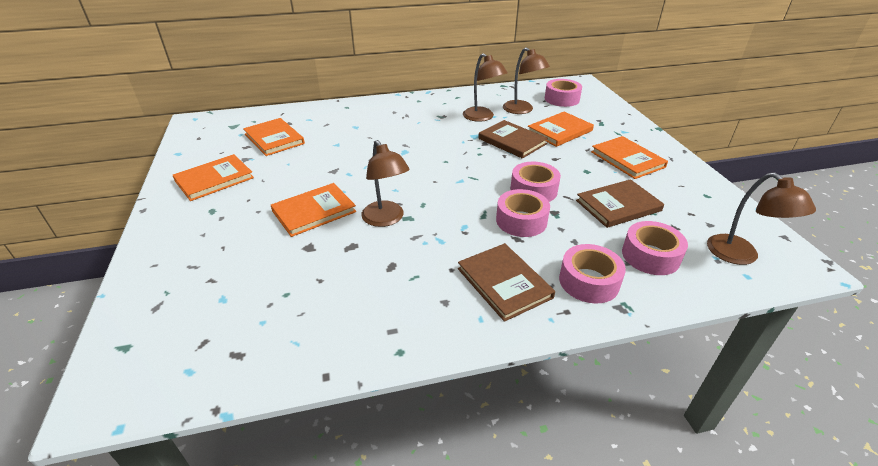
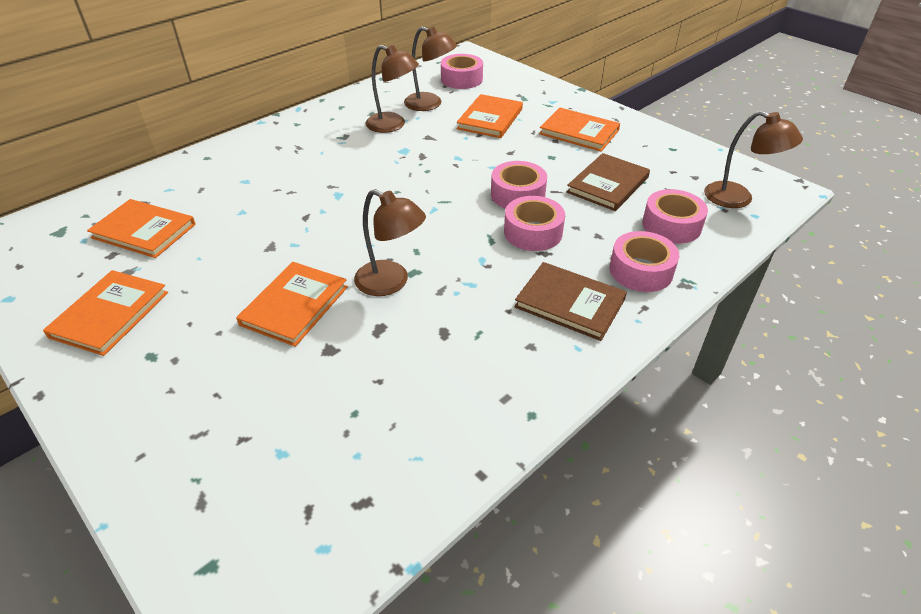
camera: 30 degrees left, 5 degrees up
(512, 141) = (450, 145): brown book -> none

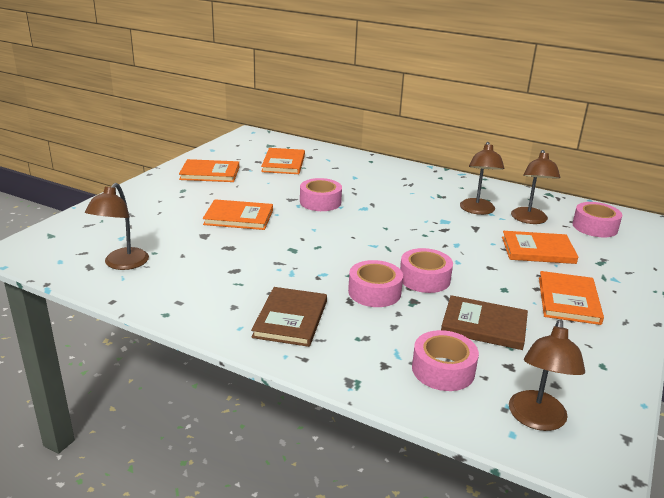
camera: 70 degrees right, 15 degrees down
(391, 283) = (276, 243): brown lamp -> brown lamp (122, 264)
(641, 270) = (355, 354): pink tape -> pink tape (320, 202)

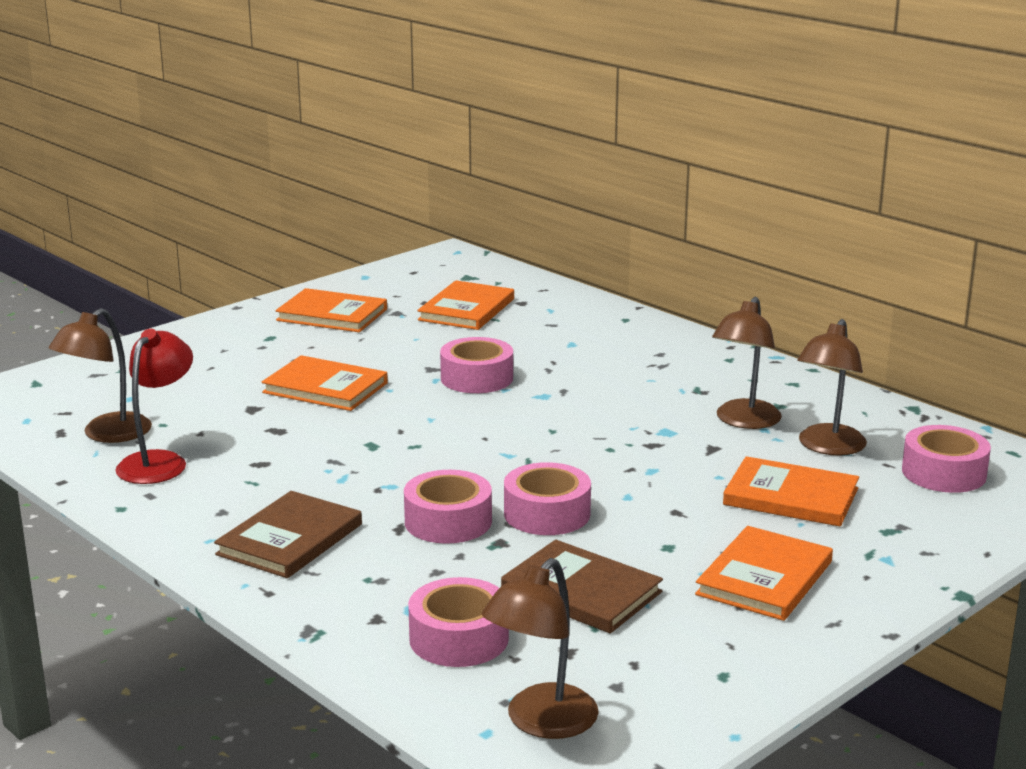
camera: 20 degrees right, 5 degrees down
(169, 278) = (159, 462): none -> red lamp

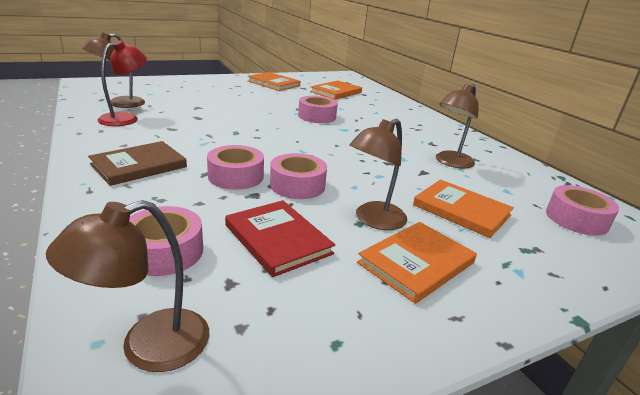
camera: 15 degrees right, 5 degrees up
(325, 388) = (240, 106): orange book -> none
(581, 592) = (277, 239): brown book -> red book
(828, 447) = (498, 187): brown lamp -> brown lamp (373, 220)

